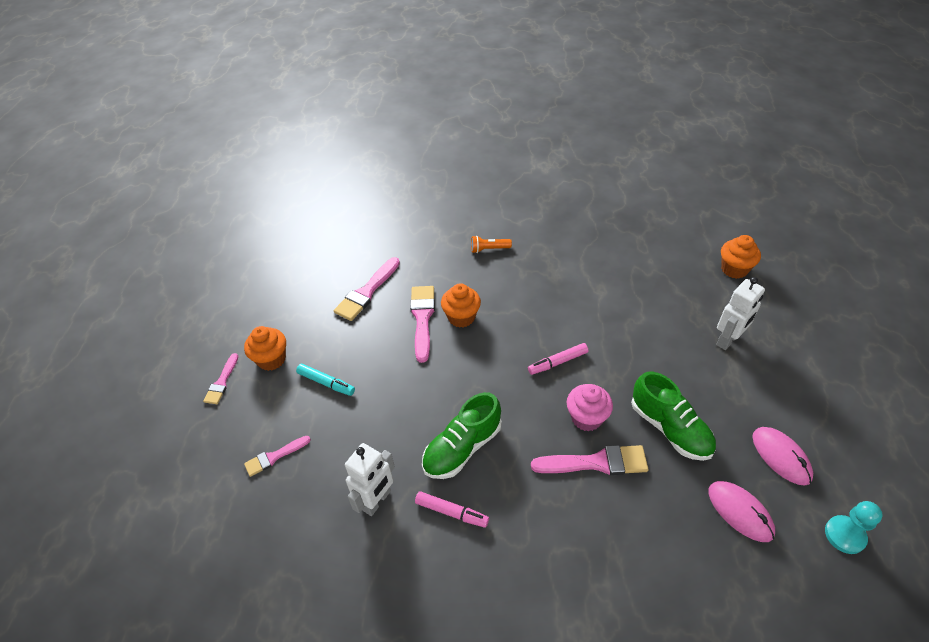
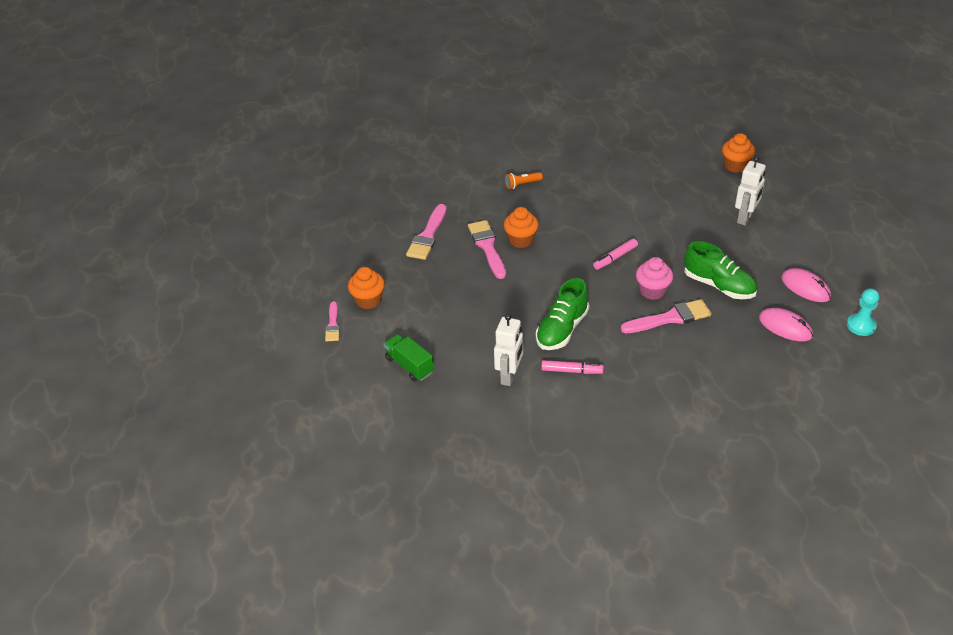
camera: 15 degrees left, 5 degrees down
(274, 457) = (409, 365): pink brush -> green truck
(326, 383) = (426, 308): turquoise marker -> none

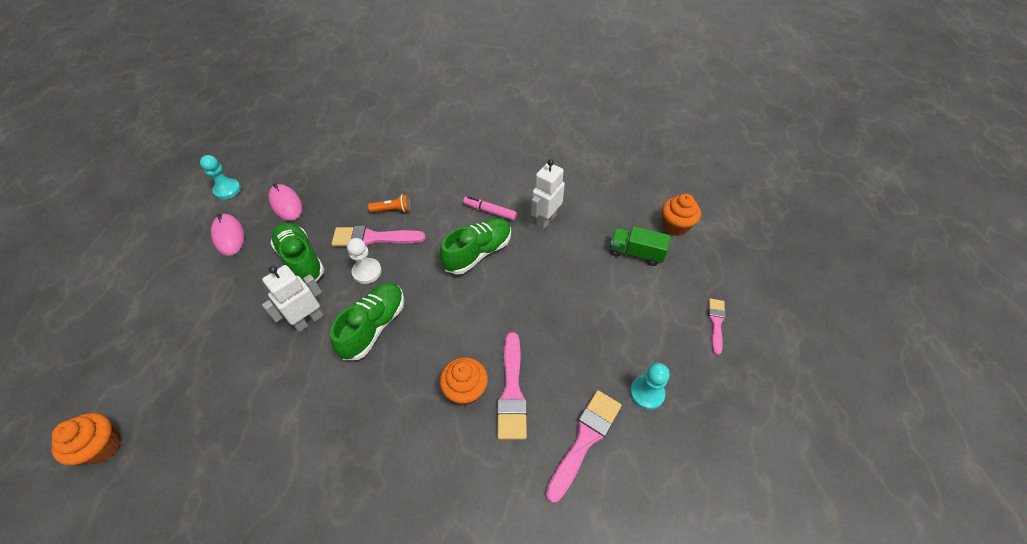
camera: 165 degrees left, 10 degrees up
(368, 300) = (674, 346): orange cupcake -> orange cupcake (675, 226)
(388, 268) = (646, 393): none -> turquoise pawn
(409, 365) = (636, 253): green truck -> green truck turned 135 degrees clockwise
(522, 184) = (413, 515): orange flashlight -> orange flashlight (392, 210)
(615, 258) = (374, 326): pink marker -> green shoe
(652, 291) = (367, 272): pink cupcake -> white pawn
(745, 218) = (190, 342): white robot -> white robot (308, 320)

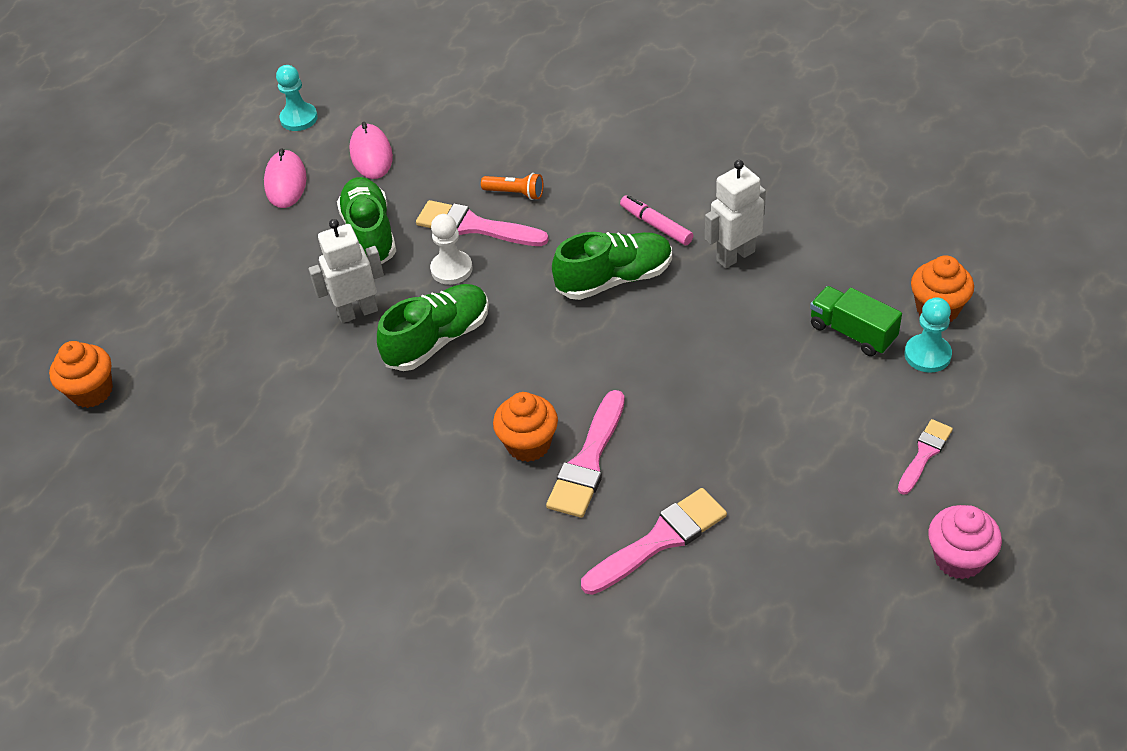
camera: 25 degrees right, 5 degrees down
(646, 393) = (771, 512): turquoise pawn -> turquoise pawn (927, 355)
(773, 391) = (958, 559): none -> pink cupcake

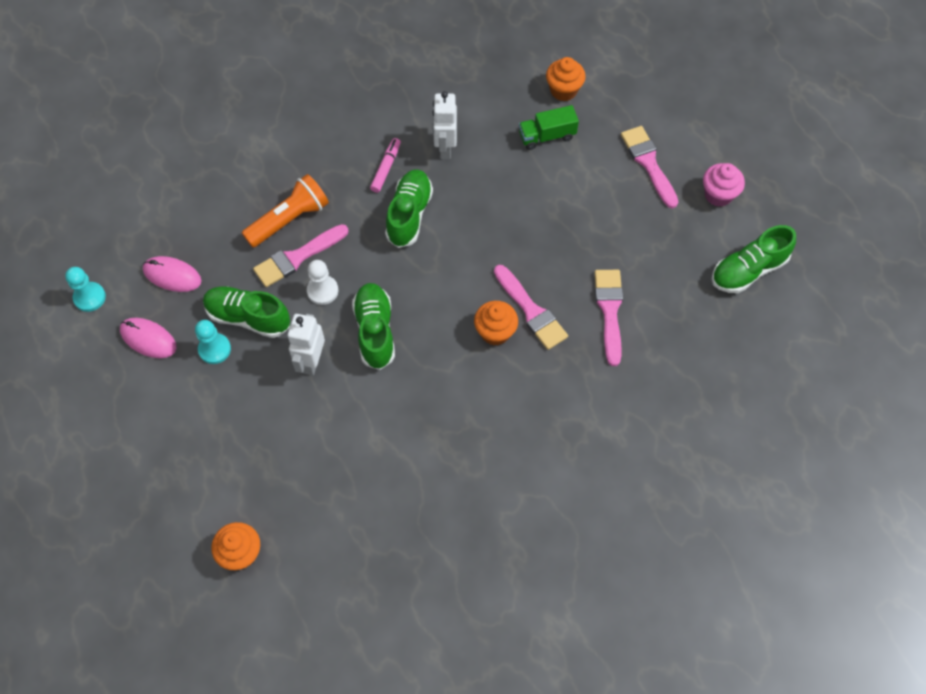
camera: 60 degrees left, 15 degrees up
(515, 193) = (289, 219): orange flashlight -> orange flashlight, size x1.91
(656, 225) = (386, 168): pink marker -> pink marker turned 120 degrees clockwise
(872, 663) = (748, 270): none -> green shoe
(924, 454) = (648, 163): pink brush -> pink brush, size x1.66
(927, 355) = (589, 116): turquoise pawn -> turquoise pawn (214, 349)

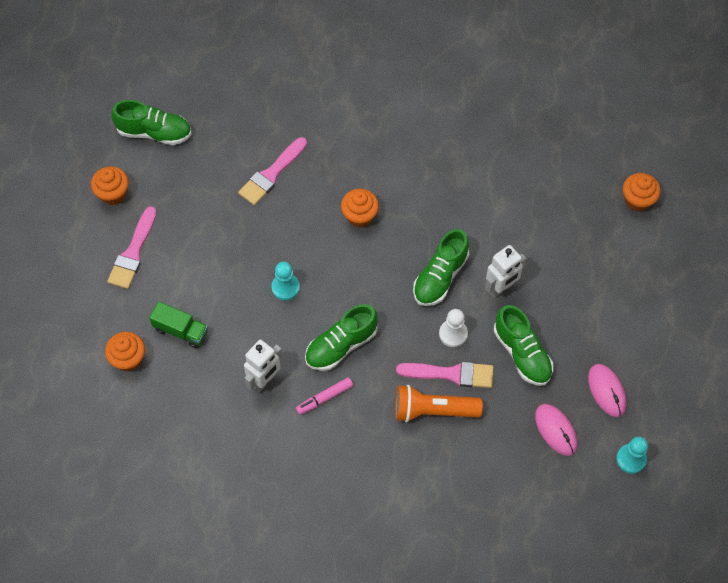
camera: 140 degrees left, 0 degrees up
(214, 349) = (563, 347): turquoise pawn -> turquoise pawn (285, 287)
(531, 311) = (322, 212): pink brush -> none
(718, 195) = (113, 194): pink cupcake -> orange cupcake

